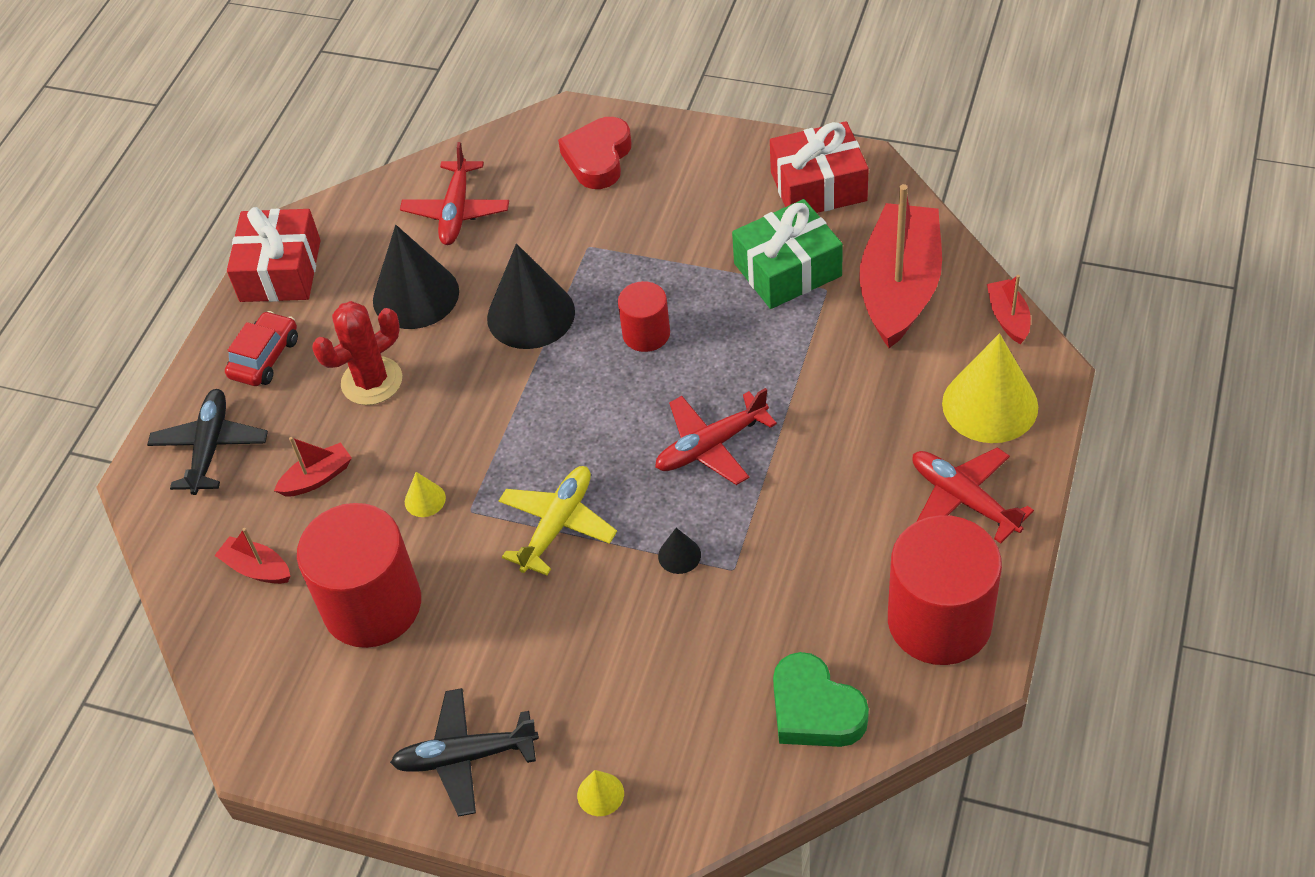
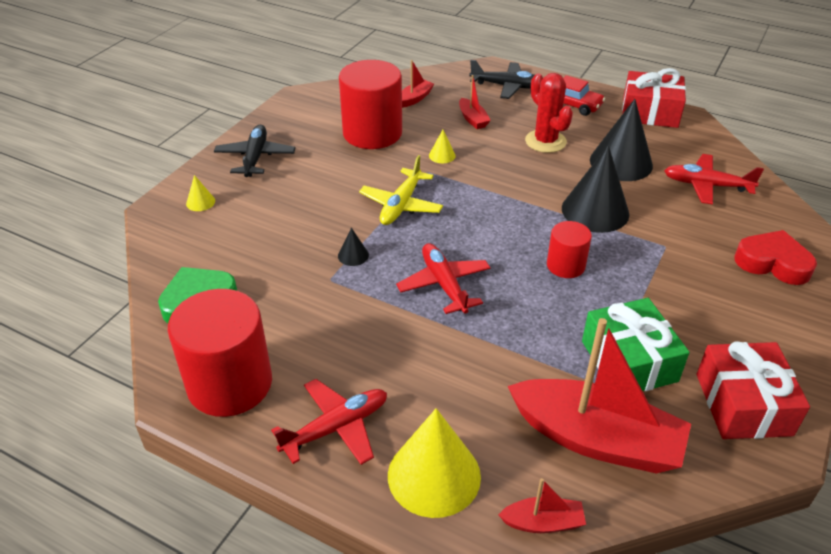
camera: 95 degrees right, 10 degrees down
(557, 525) = (401, 205): yellow plane -> yellow plane turned 75 degrees clockwise

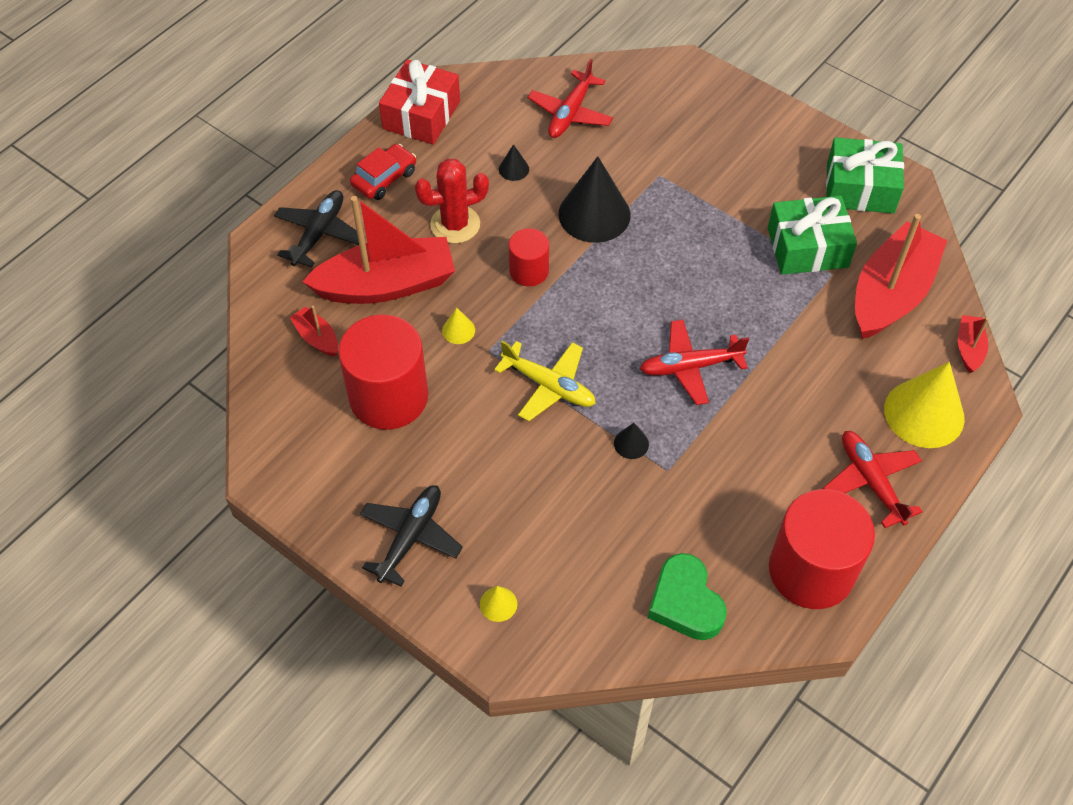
camera: 80 degrees left, 15 degrees up
(255, 157) = (411, 537): black plane -> black plane turned 105 degrees clockwise
(472, 119) = (387, 285): red boat -> red boat, size x2.28
(565, 265) = (676, 260): red cylinder -> red cylinder (529, 271)
(621, 162) = (514, 169): black cone -> black cone, size x0.43
(743, 404) = (860, 188): red gift -> green gift
(773, 263) = (695, 107): red heart -> none

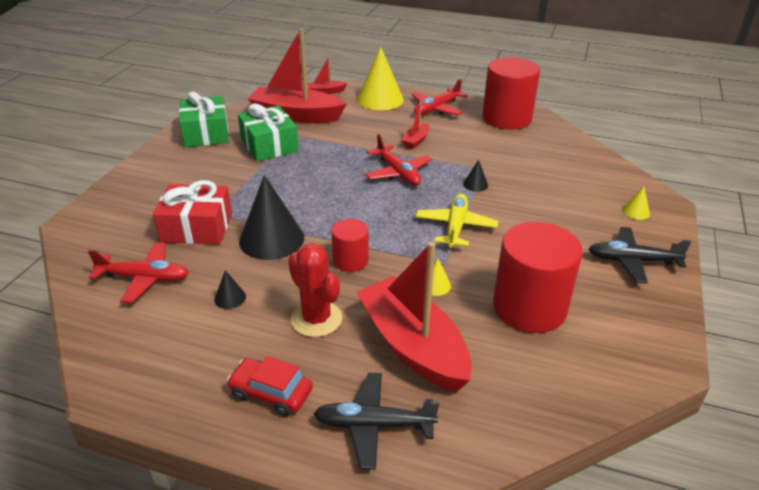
camera: 110 degrees left, 20 degrees down
(317, 338) = (505, 377): red boat -> red boat (416, 141)
(421, 115) = (161, 391): red gift -> red gift (197, 228)
(685, 602) = (563, 150): green heart -> none

